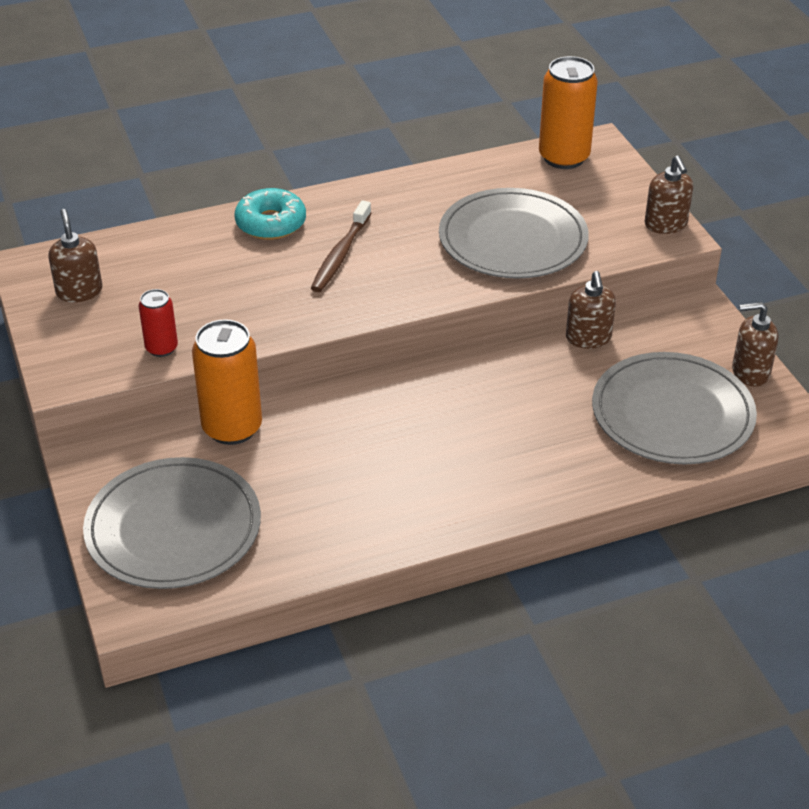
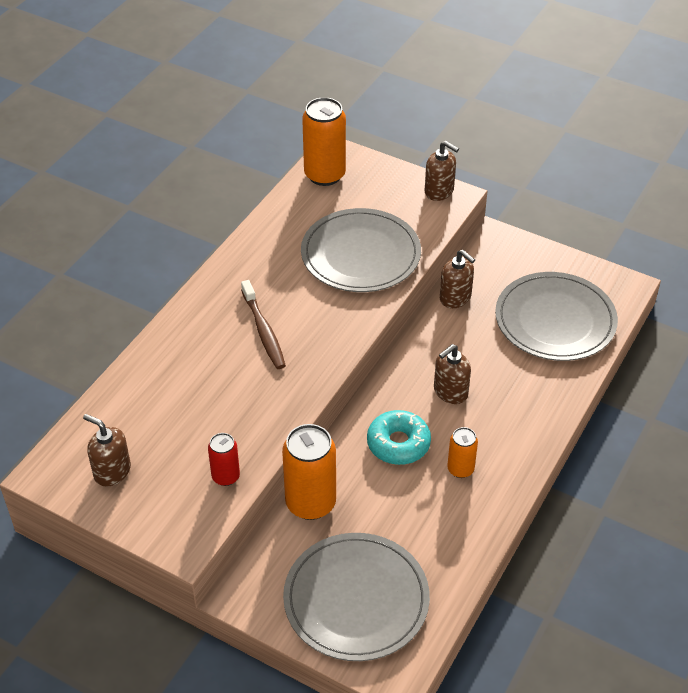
camera: 40 degrees left, 5 degrees up
(271, 223) = (187, 335): turquoise donut -> turquoise donut (398, 444)
(404, 484) = (460, 469): none -> orange can
(750, 372) = (566, 266): brown soap dispenser -> brown soap dispenser (450, 392)

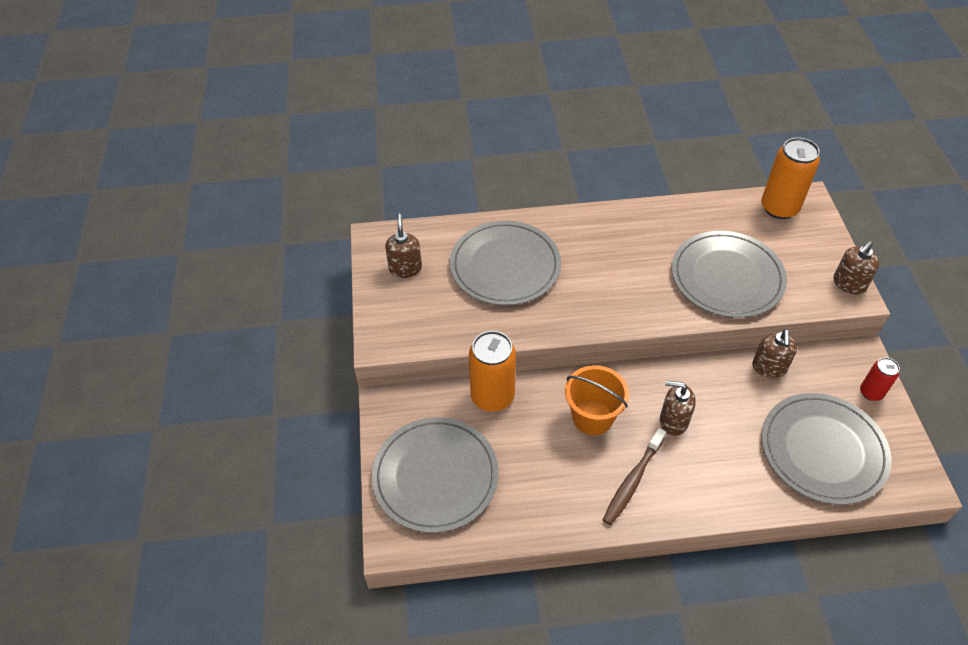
camera: 55 degrees right, 5 degrees up
(192, 392) = (505, 266): none -> grey plate
(225, 476) = (452, 329): red can -> red can (871, 392)
(264, 331) = (595, 269): brown toothbrush -> brown toothbrush (632, 481)
(398, 444) = (592, 417): turquoise donut -> orange bucket
(439, 191) = (849, 284): brown soap dispenser -> brown soap dispenser turned 45 degrees clockwise
(460, 469) = (607, 473): orange can -> none

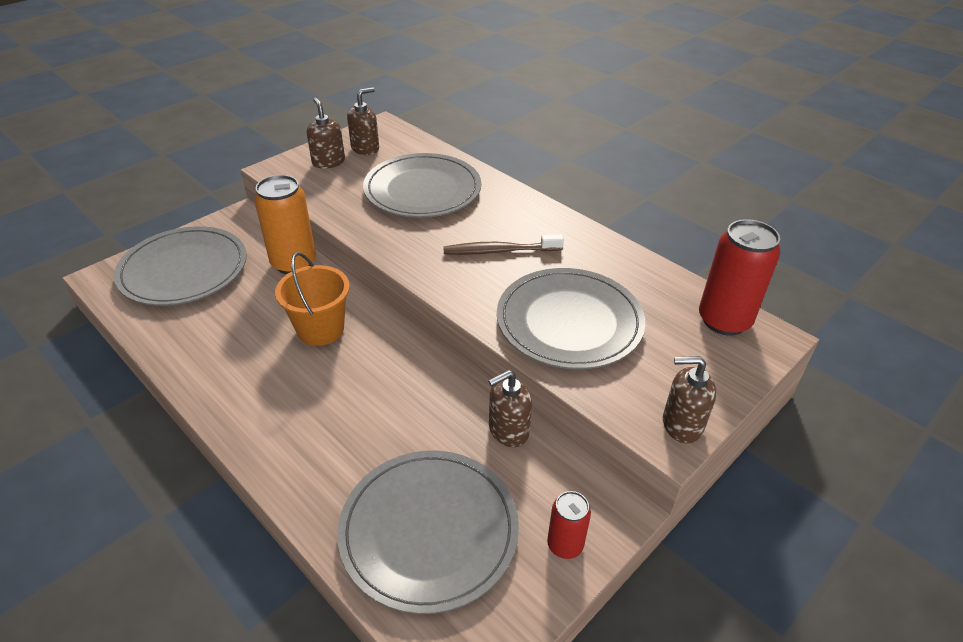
camera: 50 degrees right, 10 degrees down
(632, 481) = (263, 388): brown toothbrush -> brown toothbrush (499, 251)
(673, 421) = (363, 385): brown soap dispenser -> brown soap dispenser (328, 162)
(779, 208) = (724, 320): orange can -> red can

